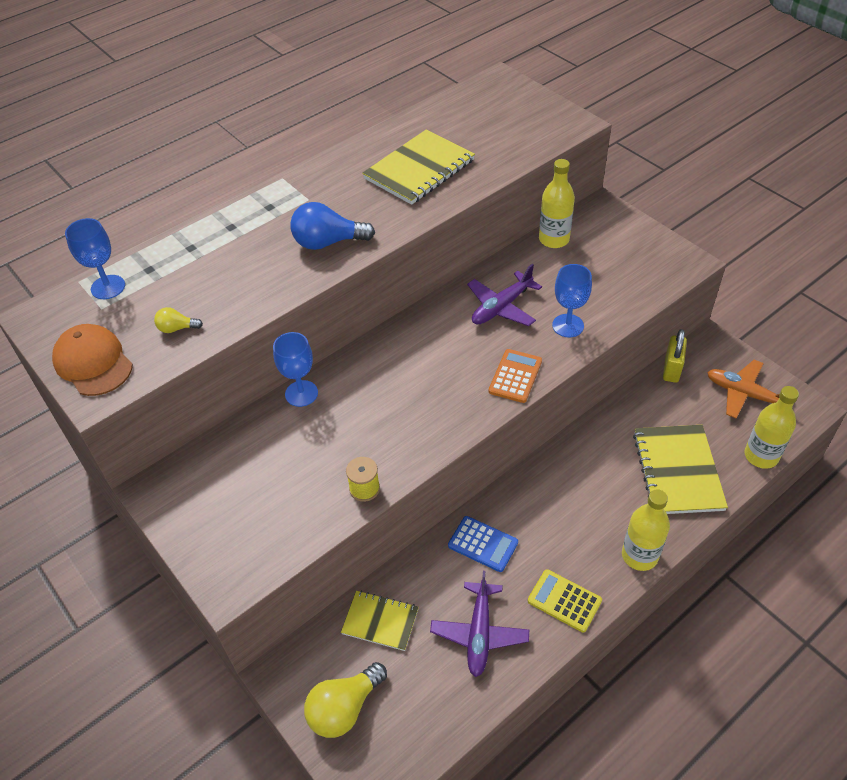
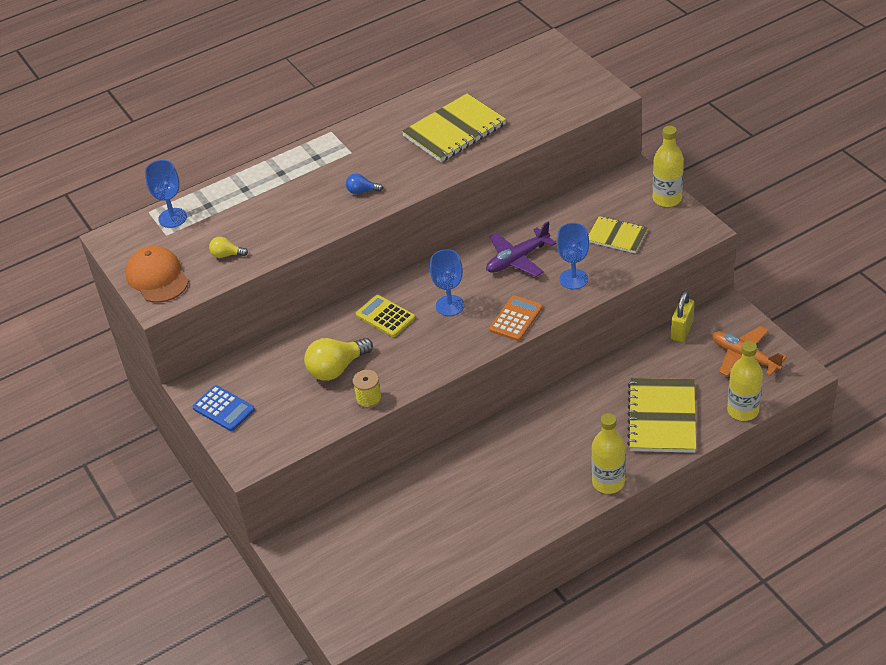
camera: 10 degrees right, 5 degrees down
(301, 393) = (327, 320): blue goblet -> blue goblet (450, 305)
(328, 242) = (362, 191): blue light bulb -> blue light bulb, size x0.51
(344, 708) = (333, 574): yellow light bulb -> yellow light bulb (336, 368)
(380, 621) = (373, 514): yellow notebook -> yellow notebook (617, 236)
(479, 633) = (455, 530): purple plane -> none
(483, 544) = (472, 463): blue calculator -> blue calculator (223, 409)
(554, 239) = (580, 201): yellow bottle -> yellow bottle (667, 199)
(564, 601) = (533, 511): yellow calculator -> yellow calculator (385, 316)

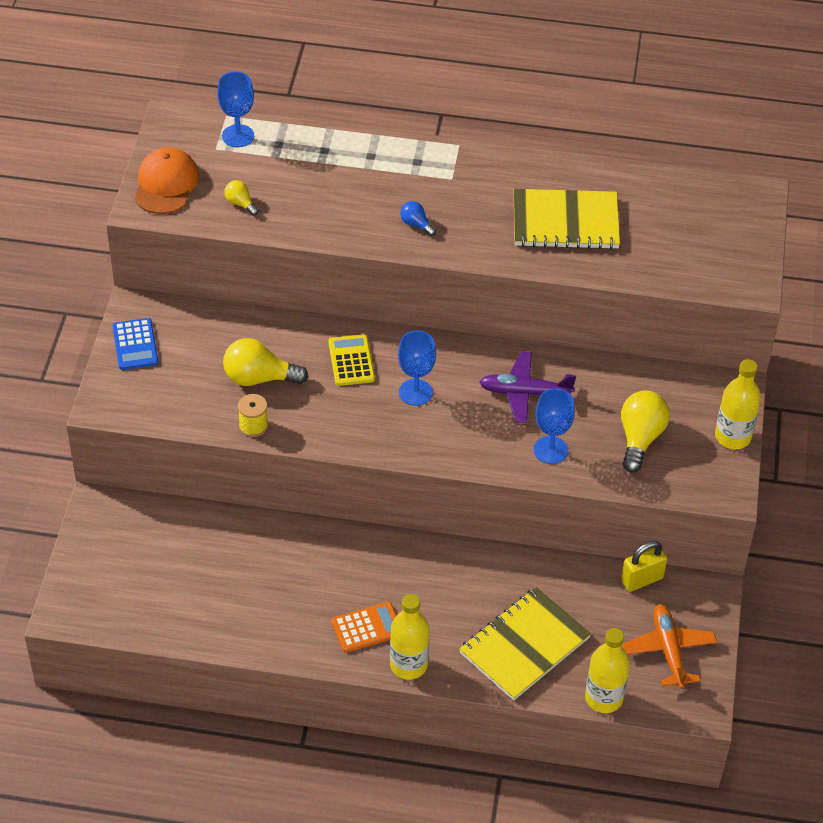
camera: 35 degrees right, 5 degrees up
(516, 319) = (456, 448): orange calculator -> orange calculator (367, 628)
(617, 236) = (640, 438): yellow notebook -> yellow light bulb

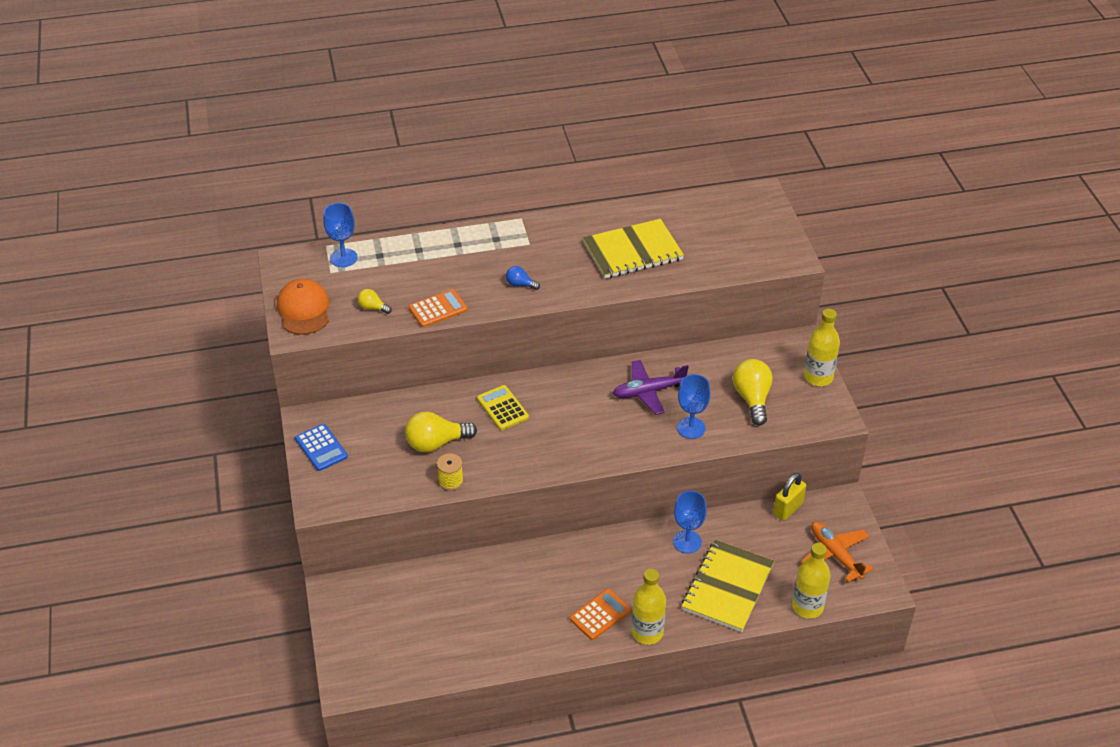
camera: 20 degrees left, 5 degrees down
(310, 226) = (438, 309): none -> orange calculator
(415, 392) = (565, 417): blue goblet -> blue goblet (687, 542)

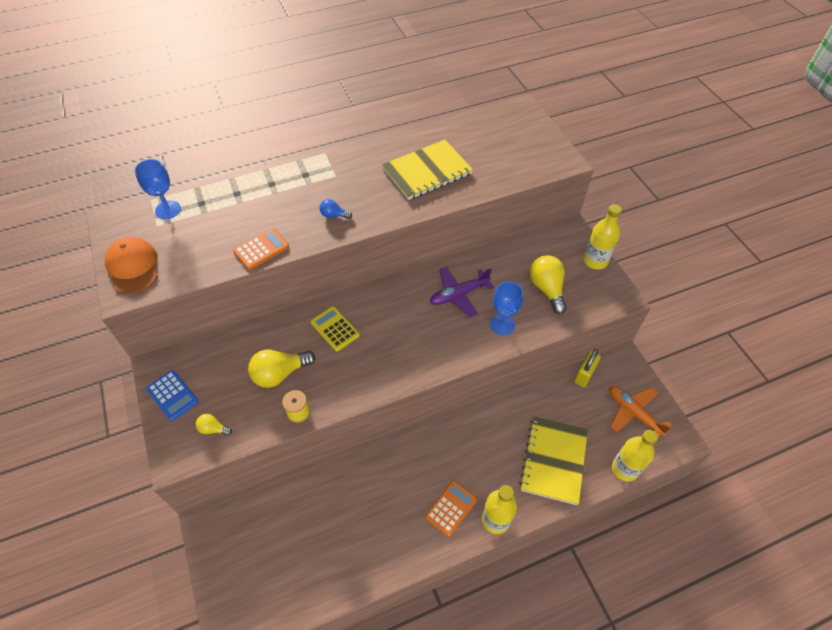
camera: 10 degrees left, 10 degrees up
(373, 307) = (199, 256): yellow light bulb -> yellow light bulb (213, 429)
(687, 542) = (509, 420): blue goblet -> none

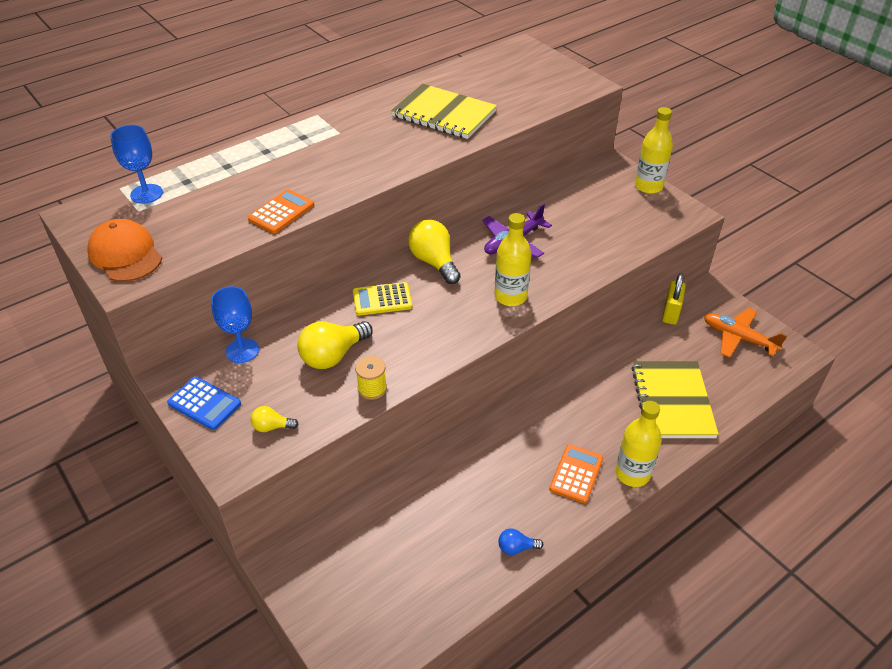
camera: 15 degrees left, 10 degrees down
(334, 215) = (354, 168): blue light bulb -> blue light bulb (516, 547)
(335, 329) = (382, 299): yellow calculator -> yellow calculator turned 45 degrees counterclockwise
(427, 171) = (444, 114): yellow notebook -> yellow notebook turned 75 degrees clockwise
(502, 324) = (574, 260): blue goblet -> blue goblet (242, 351)
(547, 289) = (608, 220): yellow light bulb -> yellow light bulb (434, 262)
(624, 469) = (752, 392): yellow bottle -> yellow bottle (510, 296)

